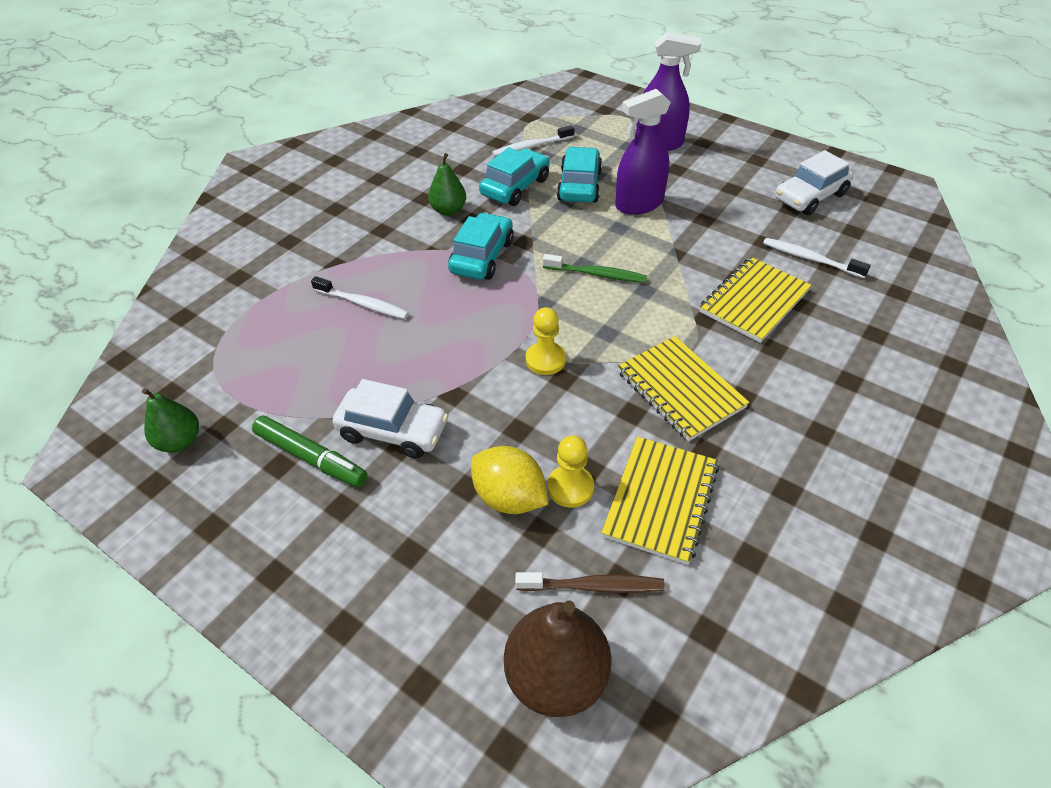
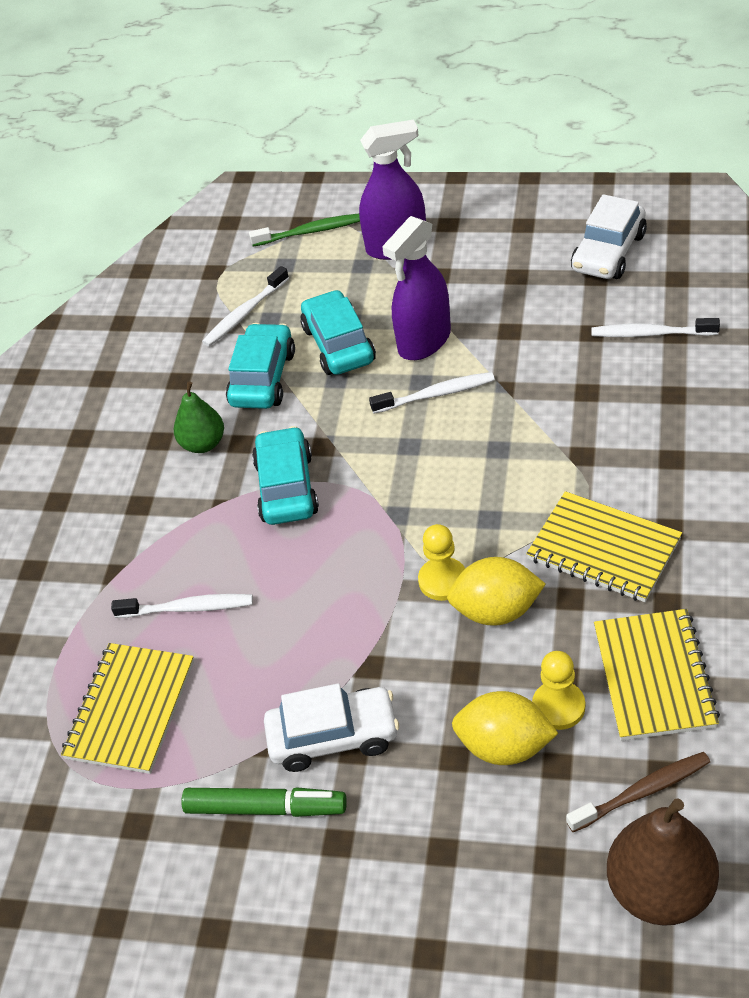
camera: 20 degrees left, 0 degrees up
(180, 441) = (101, 864): green pear -> none
(570, 397) = (496, 611): none -> yellow lemon
(597, 274) = (432, 452): green toothbrush -> green toothbrush (309, 232)
(624, 239) = (436, 394): none -> white toothbrush
(754, 301) = (621, 412): yellow notebook -> yellow notebook (130, 710)

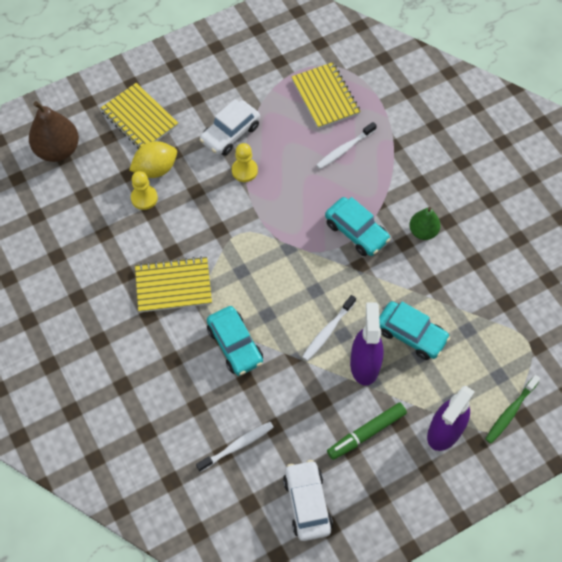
camera: 135 degrees right, 15 degrees up
(245, 313) = (486, 325): white toothbrush -> none
(263, 378) = (432, 288): turquoise car -> turquoise car (235, 345)
(265, 808) = (234, 94): green marker -> green marker (366, 433)
(443, 580) = (239, 227): yellow pawn -> yellow pawn (244, 171)
(496, 611) = (202, 226): yellow lemon -> none
(642, 792) = (87, 182): brown toothbrush -> none
(654, 677) = (110, 234): yellow notebook -> yellow notebook (139, 118)

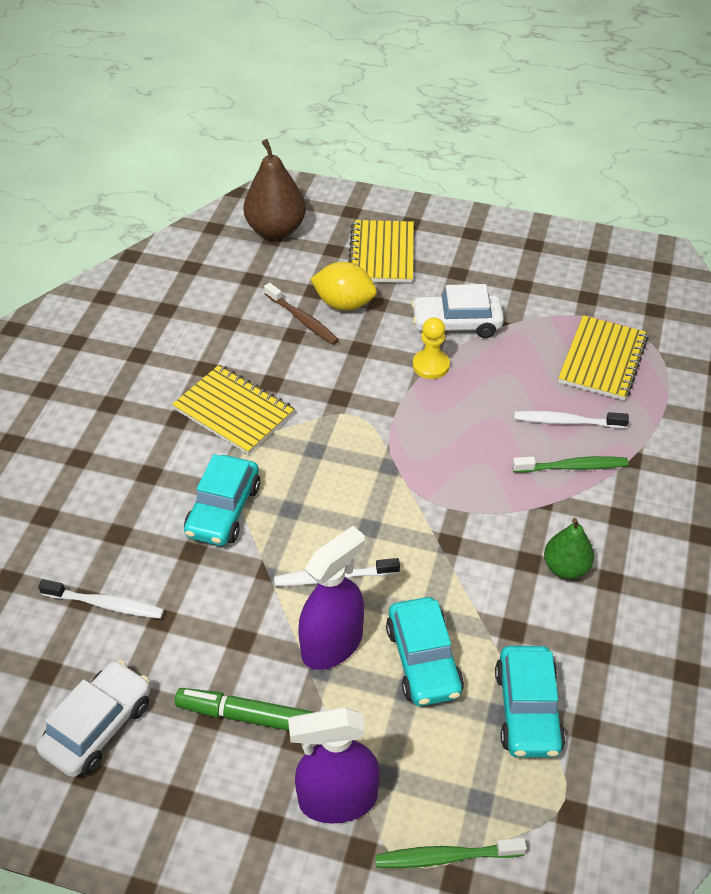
camera: 45 degrees right, 15 degrees down
(144, 198) = (302, 320): yellow pawn -> brown toothbrush
(356, 232) = (484, 508): turquoise car -> turquoise car (527, 710)
(372, 173) = (572, 467): none -> green toothbrush

